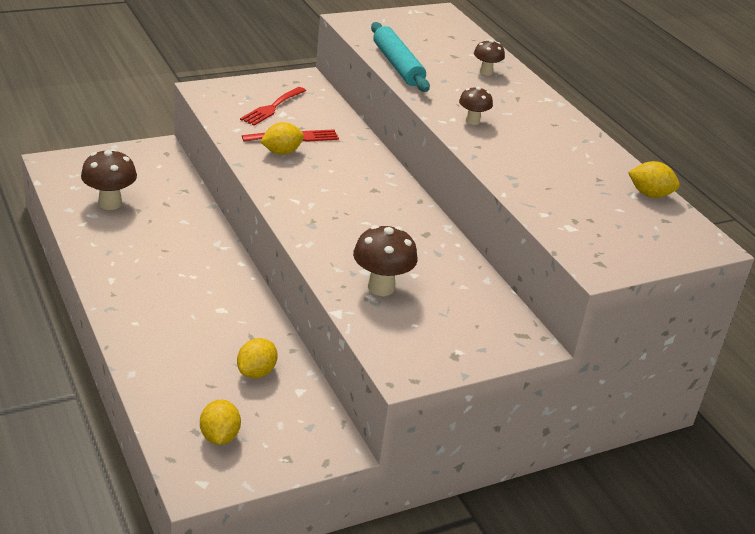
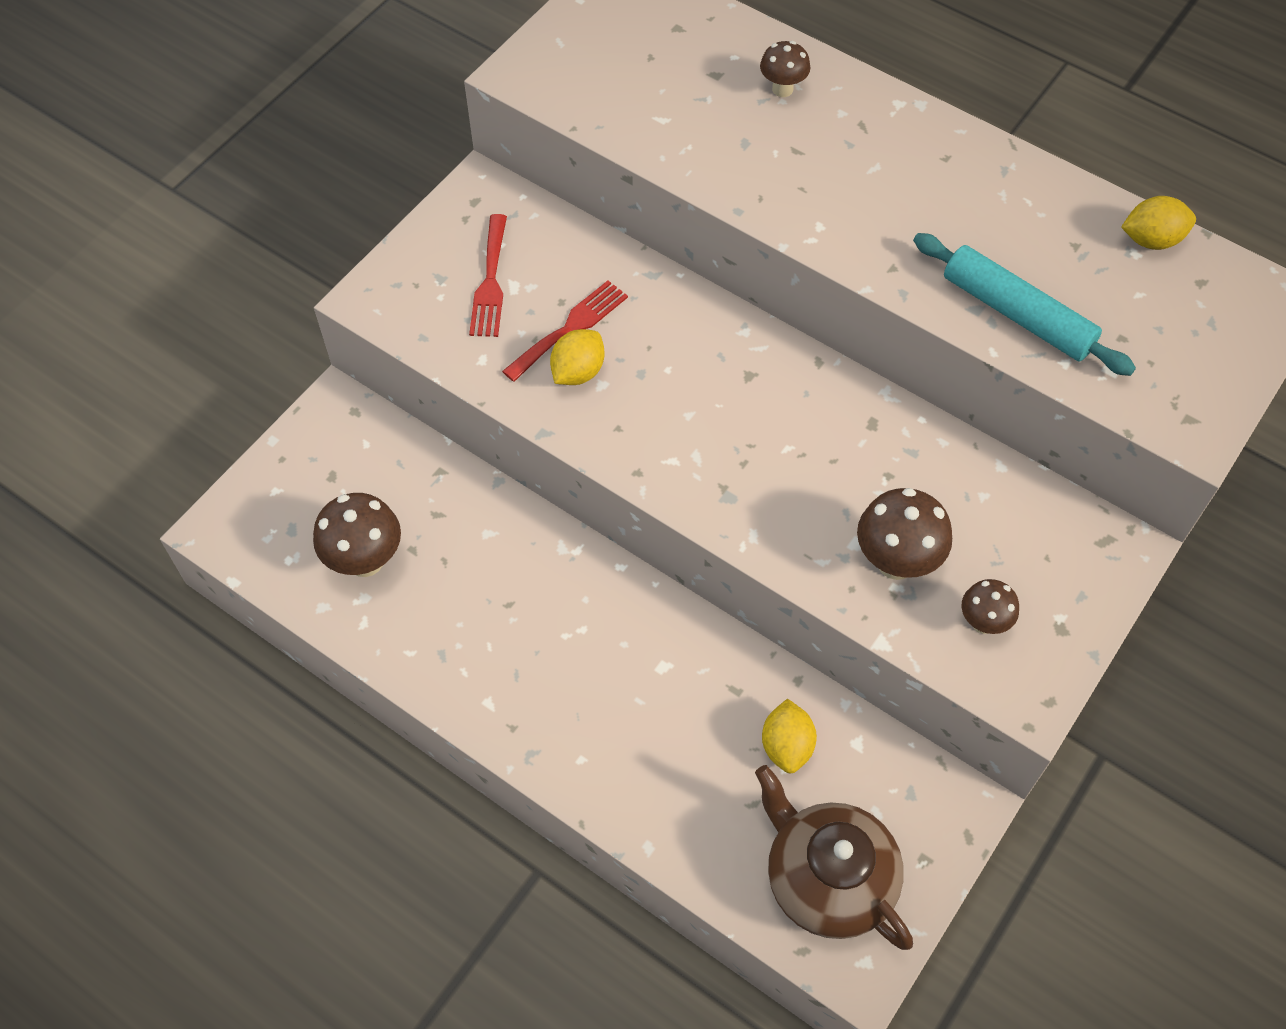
camera: 25 degrees left, 25 degrees up
(219, 436) = (827, 878): yellow lemon -> brown teapot
(398, 65) = (662, 145): turquoise rolling pin -> turquoise rolling pin (1017, 314)
(472, 121) = (847, 216): brown mushroom -> brown mushroom (983, 622)

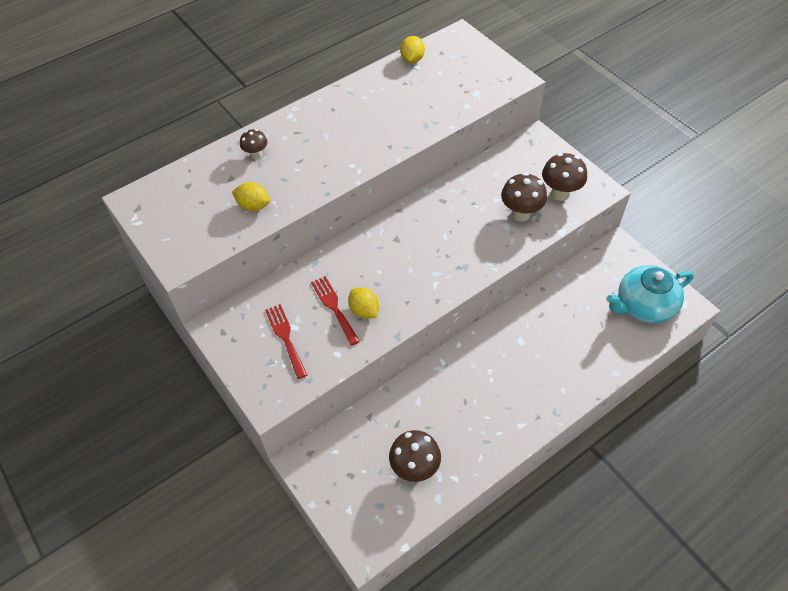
camera: 70 degrees left, 5 degrees down
(490, 282) = (285, 337): red fork -> red fork turned 135 degrees counterclockwise
(787, 746) = (575, 302): yellow lemon -> yellow lemon (253, 206)
(827, 878) = (643, 306): brown teapot -> turquoise teapot
(983, 622) = (560, 193): brown mushroom -> brown mushroom, size x1.67
(1017, 314) = (434, 112): turquoise rolling pin -> none

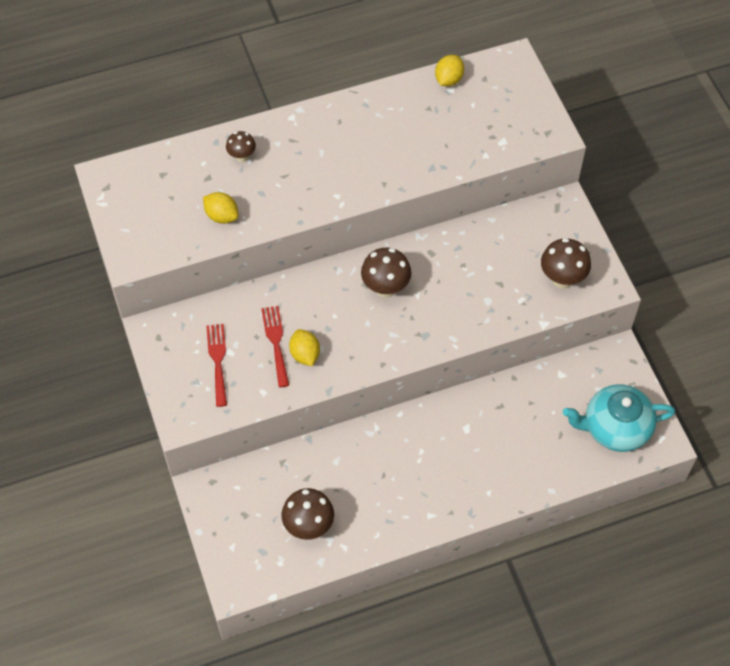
camera: 15 degrees right, 5 degrees up
(520, 214) = (508, 292): brown mushroom -> brown mushroom (385, 288)

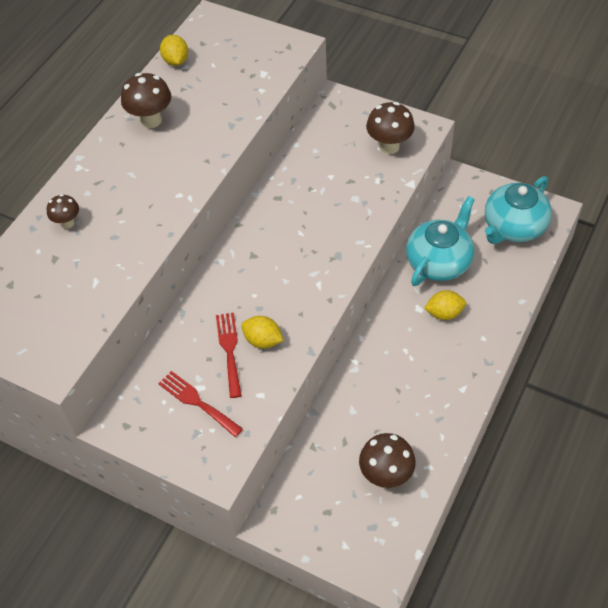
camera: 40 degrees left, 5 degrees down
(222, 216) = (98, 277): yellow lemon -> yellow lemon (444, 313)
(276, 342) = (229, 350): red fork -> red fork turned 45 degrees clockwise
(385, 288) = (271, 246): brown mushroom -> brown mushroom (151, 120)
(523, 406) = (439, 262): none -> turquoise teapot

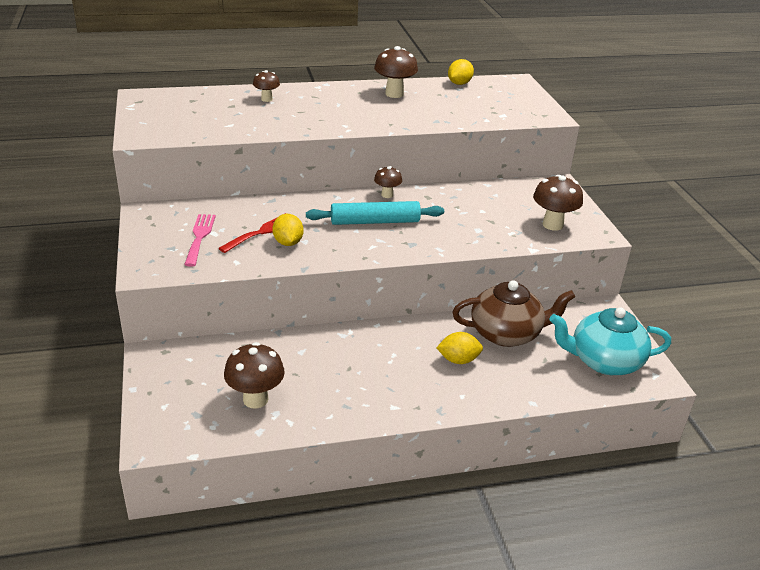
camera: 45 degrees right, 20 degrees down
(197, 402) = (200, 237): red fork -> pink fork
(249, 224) = (387, 195): none -> brown mushroom
(283, 259) = (375, 221): none -> turquoise rolling pin
(439, 262) = (506, 333): turquoise teapot -> brown teapot
(444, 313) = (458, 360): yellow lemon -> yellow lemon turned 45 degrees counterclockwise

